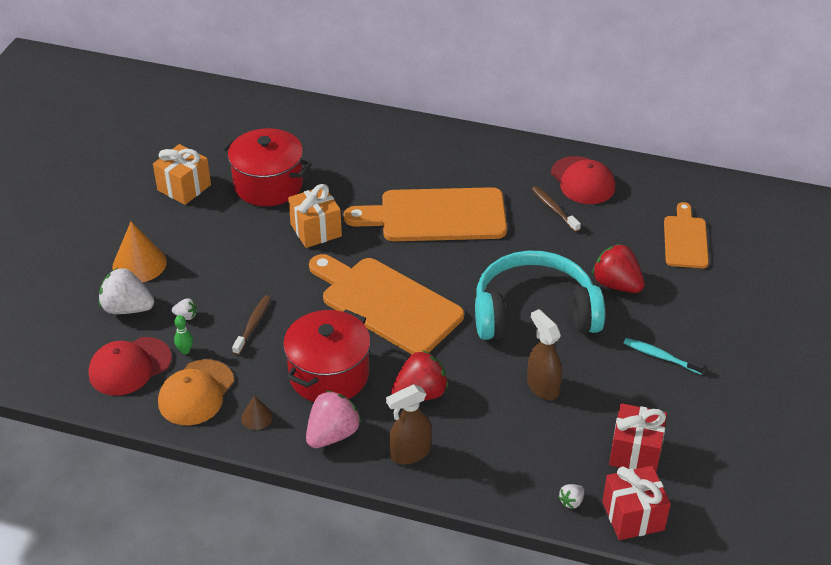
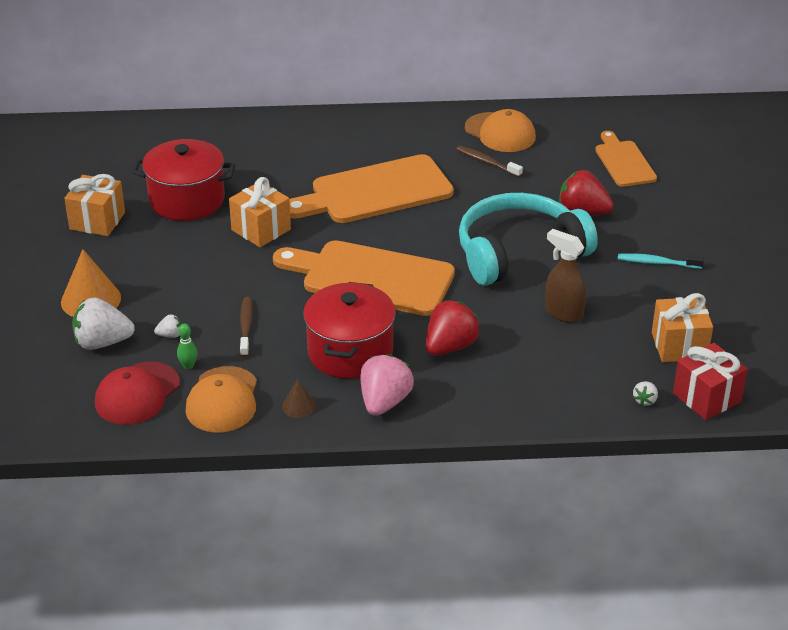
camera: 20 degrees left, 5 degrees down
(410, 453) = (470, 399): brown spray bottle -> none
(582, 181) = (500, 133): red cap -> orange cap
(635, 452) = (679, 346): red gift -> orange gift

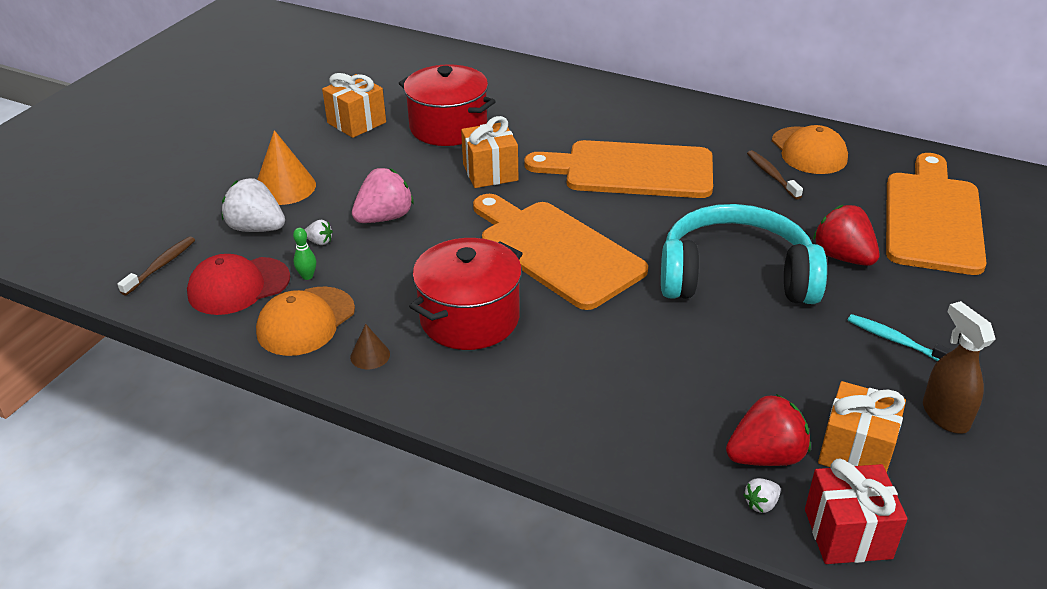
camera: 30 degrees right, 0 degrees up
(246, 326) = (394, 257): brown toothbrush -> brown toothbrush (161, 266)
(384, 402) = (458, 385): pink strawberry -> pink strawberry (384, 218)
(450, 347) = (578, 351): red strawberry -> red strawberry (765, 456)
(563, 313) = (736, 359): brown spray bottle -> brown spray bottle (945, 415)
(624, 162) = (932, 218): orange cutting board -> orange cutting board, size x1.75

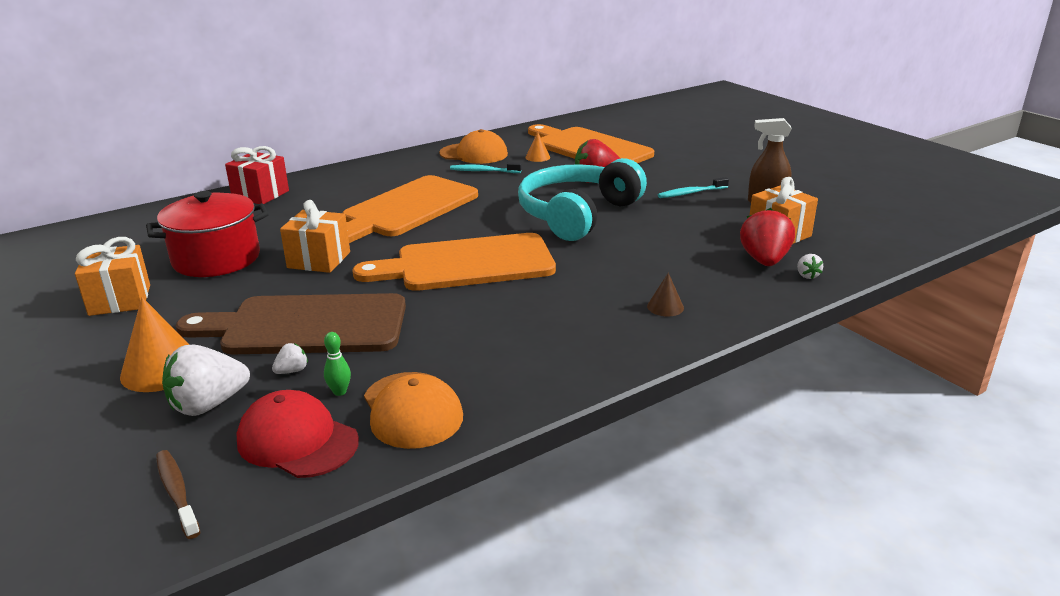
camera: 60 degrees left, 10 degrees down
(238, 286) = (297, 441): red cap -> red cap turned 120 degrees clockwise
(370, 355) = (505, 385): brown cone -> brown cone (665, 307)
(384, 218) = (307, 326): pink strawberry -> brown cutting board
(469, 318) = (508, 323): red pot -> none
(771, 175) = (483, 171): brown toothbrush -> turquoise toothbrush
(847, 533) = (847, 259): red gift -> red gift (260, 195)
(855, 193) = (537, 157): none -> orange cone

